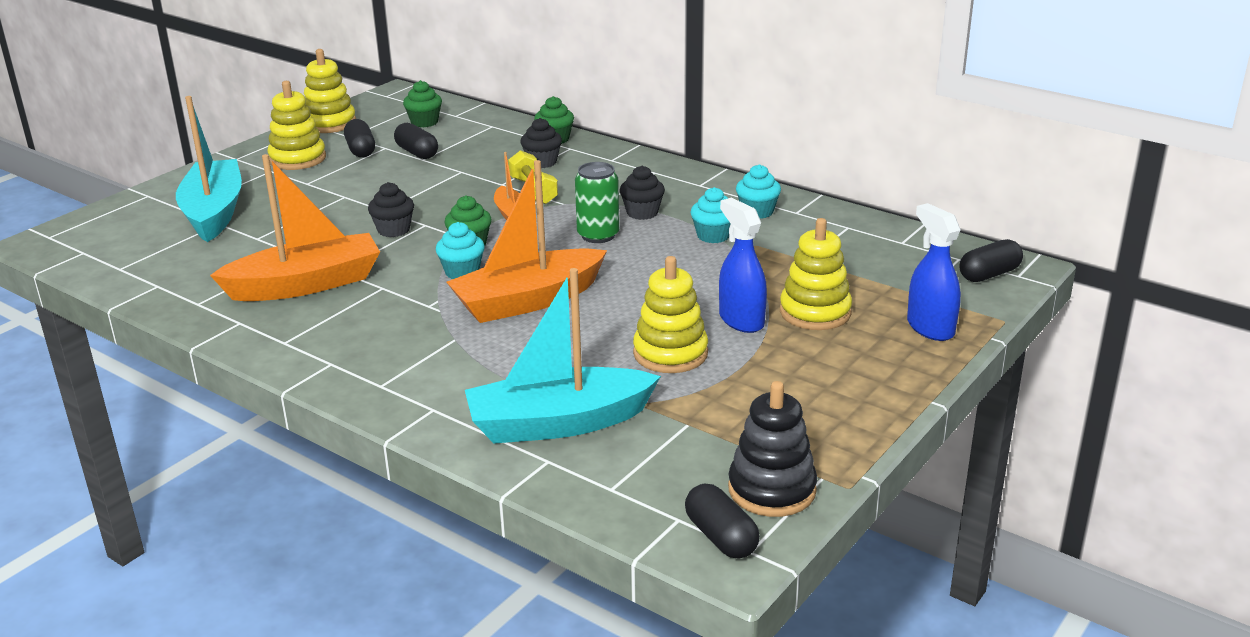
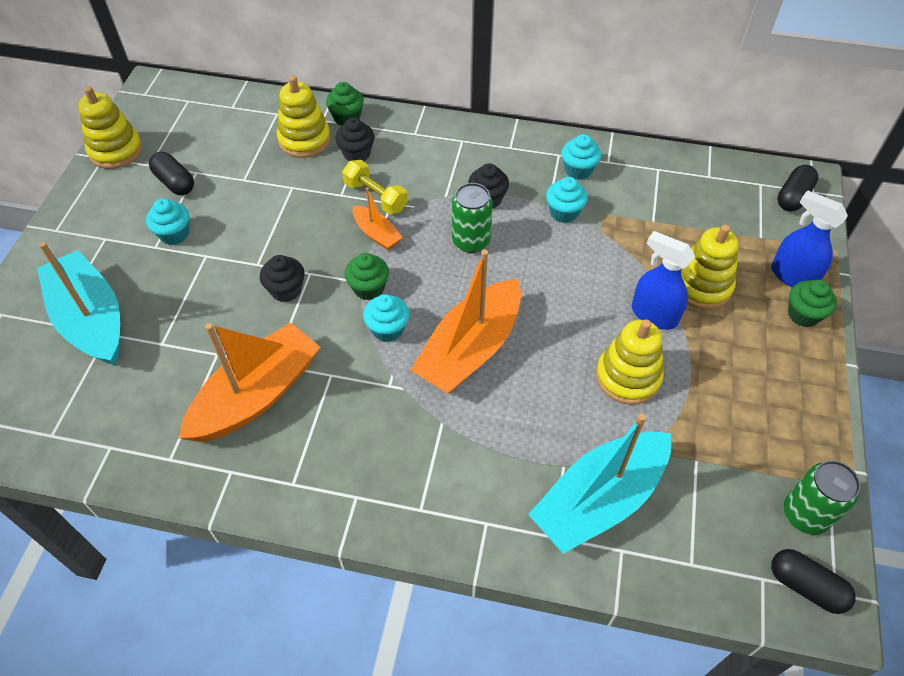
camera: 25 degrees left, 25 degrees up
(297, 159) = (120, 213): yellow stacking toy -> yellow stacking toy (304, 140)
(330, 179) = (174, 234): none -> turquoise cupcake
(417, 153) = (232, 172): black capsule -> none
(424, 122) = (209, 125): green cupcake -> green cupcake (803, 314)
(772, 490) = (805, 514): black stacking toy -> green can

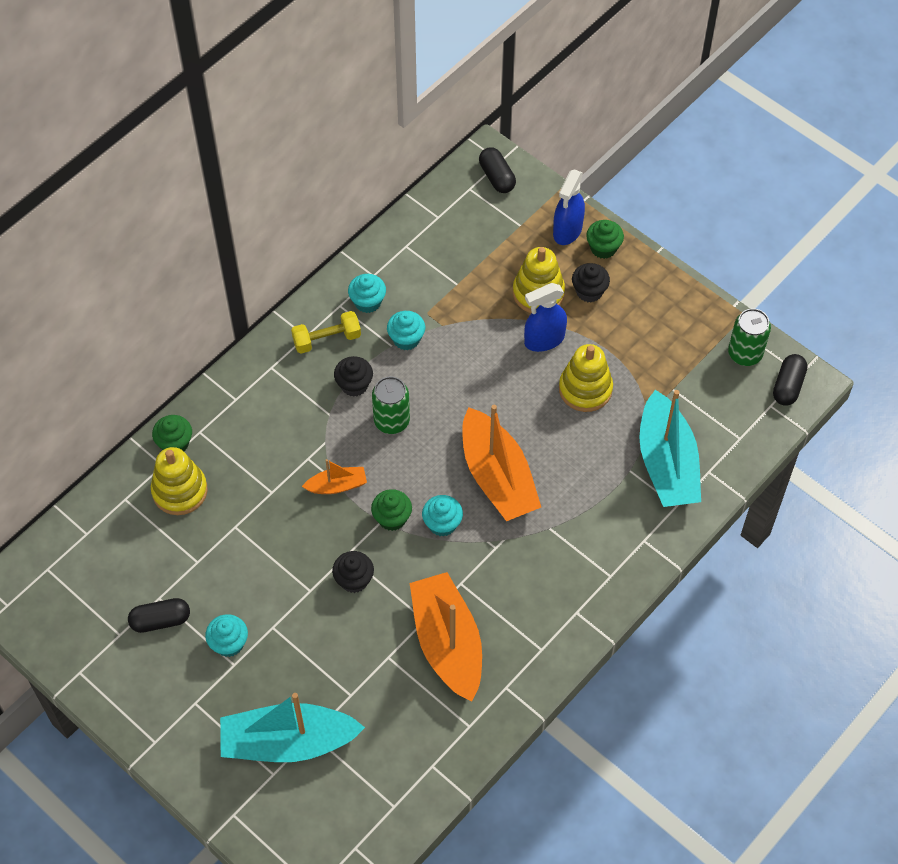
camera: 60 degrees left, 5 degrees up
(116, 151) = (77, 657): yellow stacking toy -> none
(357, 154) = (229, 457): black cupcake -> black cupcake (589, 291)
(375, 197) = (293, 466): yellow dumbbell -> yellow dumbbell (327, 339)
(792, 276) = (567, 231): blue spray bottle -> blue spray bottle turned 45 degrees counterclockwise
(806, 586) = (788, 386): black capsule -> black capsule turned 45 degrees counterclockwise

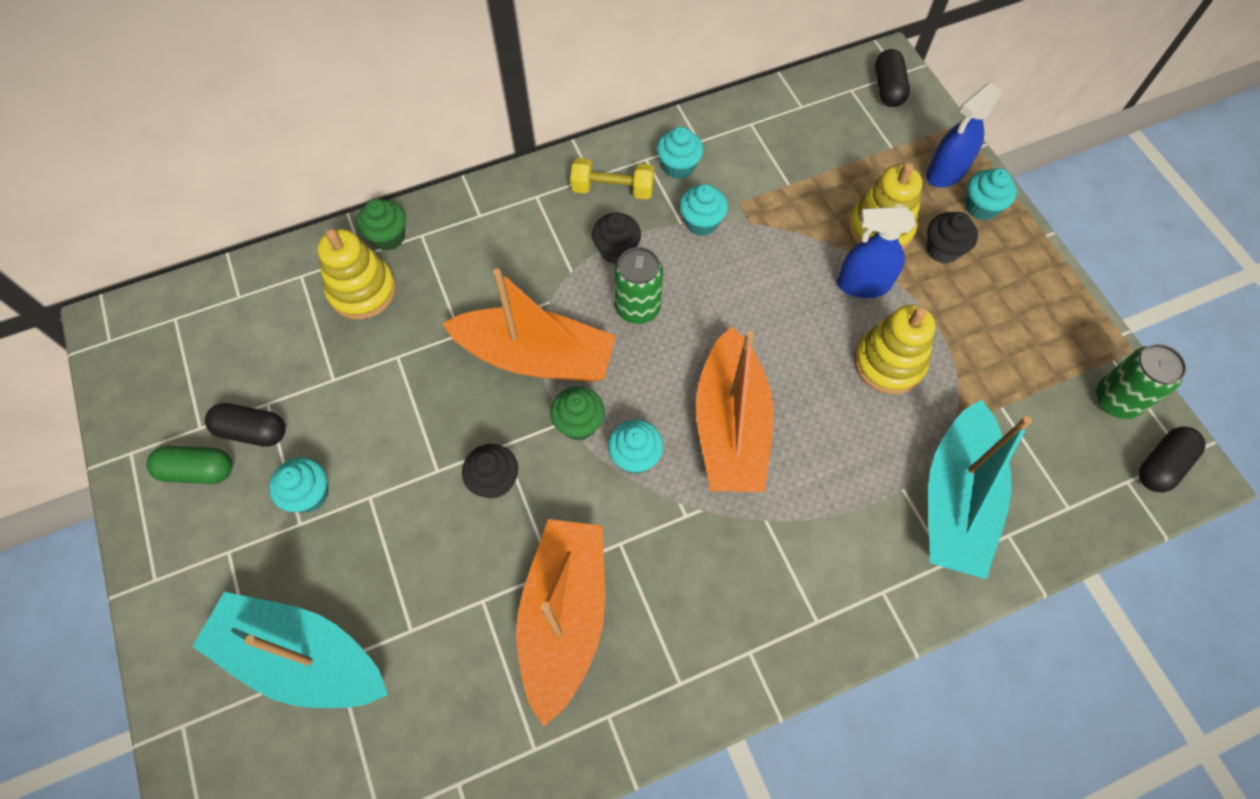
camera: 25 degrees right, 5 degrees up
(138, 662) = (198, 471): none -> green capsule
(337, 485) = (536, 357): orange boat -> orange boat, size x2.06
(603, 248) = (981, 207): green cupcake -> turquoise cupcake

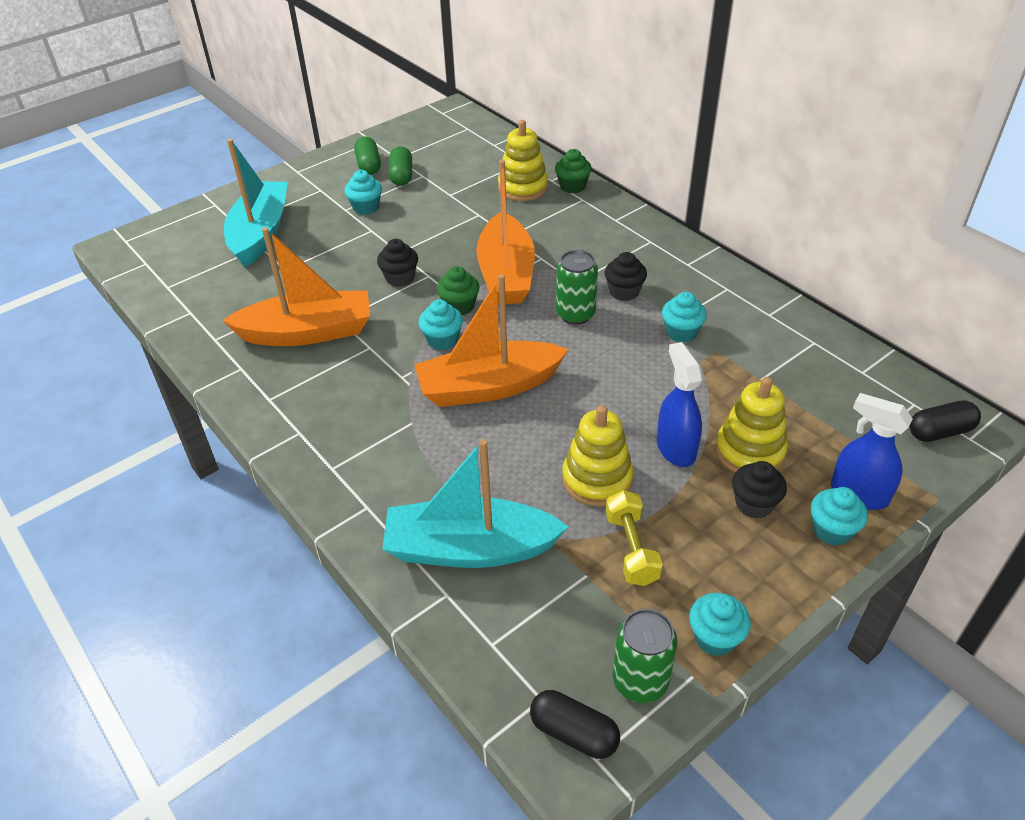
camera: 75 degrees right, 20 degrees down
(252, 431) = (401, 176): black capsule -> green capsule
(612, 189) = (683, 277): yellow dumbbell -> yellow dumbbell (631, 548)
(678, 166) = (732, 308): turquoise cupcake -> turquoise cupcake (715, 637)

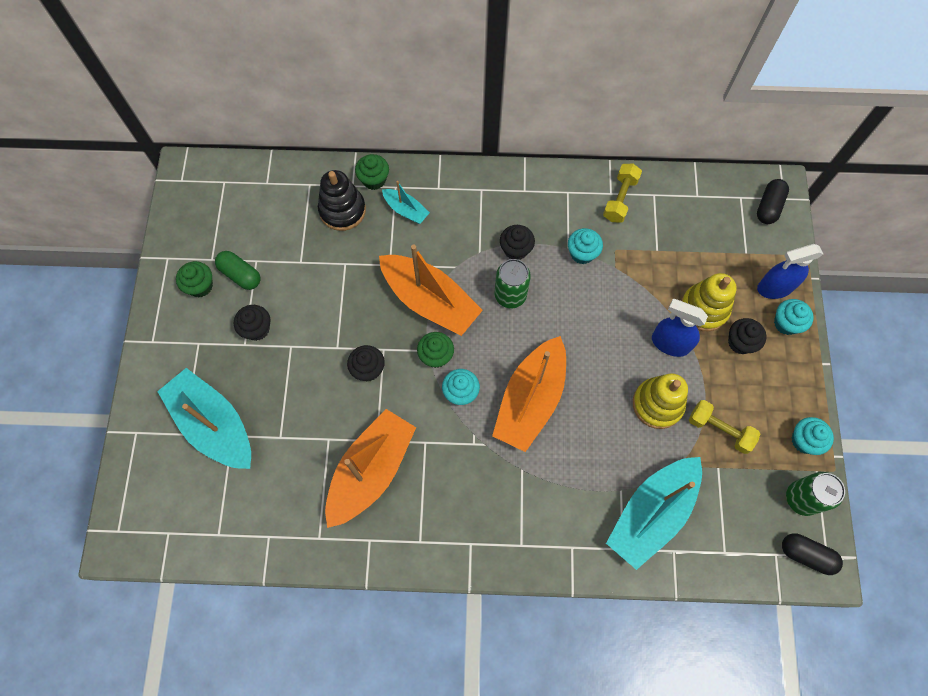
camera: 50 degrees left, 25 degrees up
(366, 207) = (257, 329): turquoise cupcake -> black cupcake
(369, 165) = (200, 286): green capsule -> green cupcake
(523, 188) = (342, 210): yellow stacking toy -> black stacking toy
(570, 215) = (406, 210): none -> turquoise boat
(574, 733) = (806, 555): black capsule -> black capsule turned 45 degrees clockwise
(773, 323) = (620, 199): none -> yellow dumbbell

